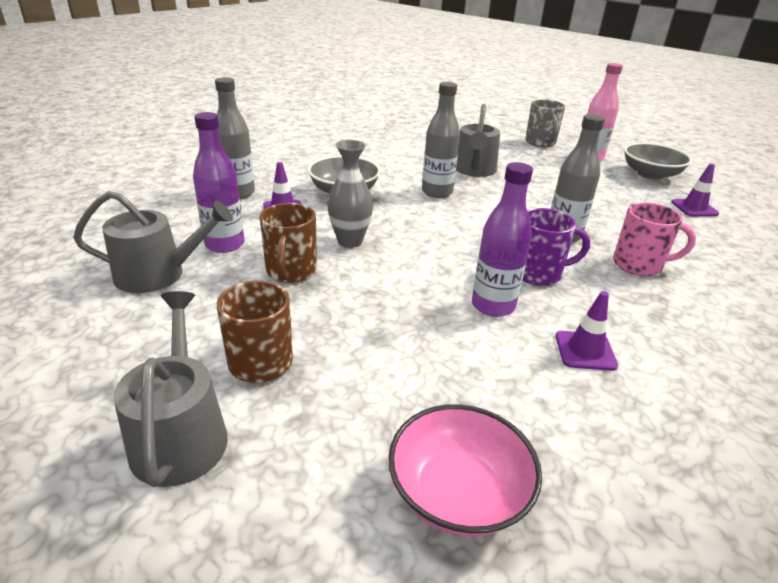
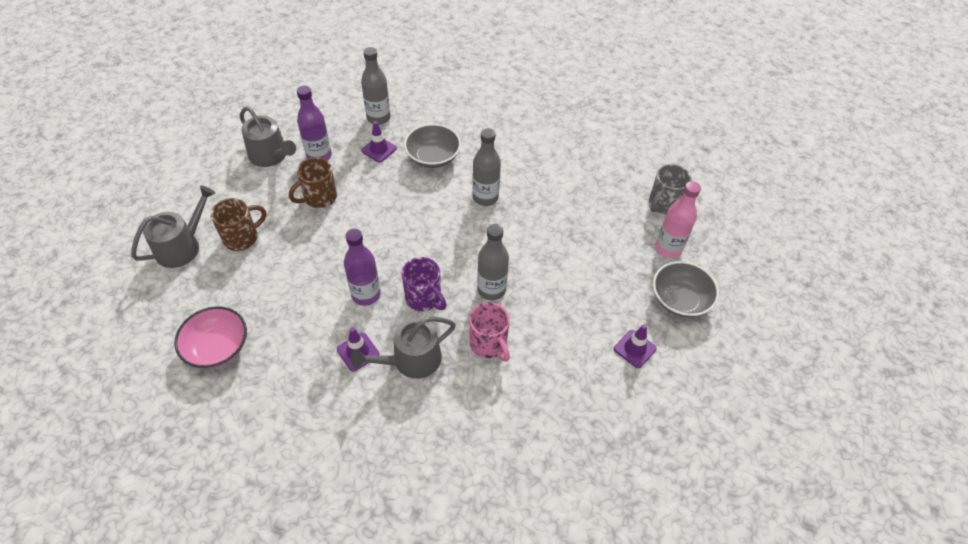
camera: 50 degrees right, 20 degrees up
(350, 241) = (374, 199): grey vase -> none
(474, 170) = (548, 196): grey watering can -> grey watering can (411, 360)

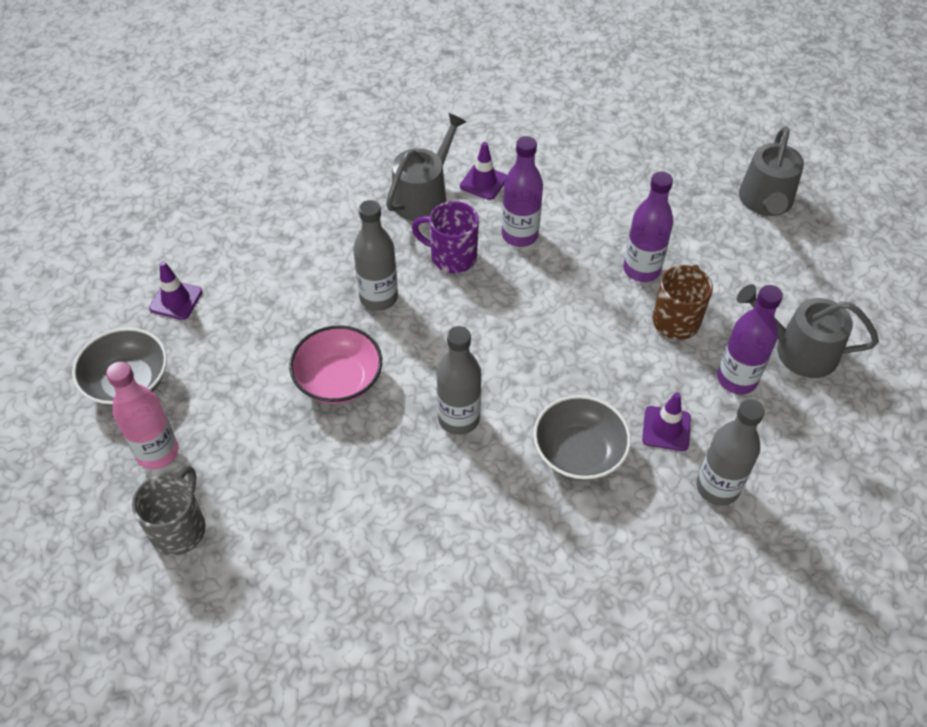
camera: 155 degrees right, 0 degrees up
(217, 347) = (622, 135): pink bowl -> pink bowl (339, 380)
(242, 237) = (713, 236): brown mug -> none
(309, 236) = (641, 269): none -> purple bottle
(489, 344) = (349, 240): pink mug -> none

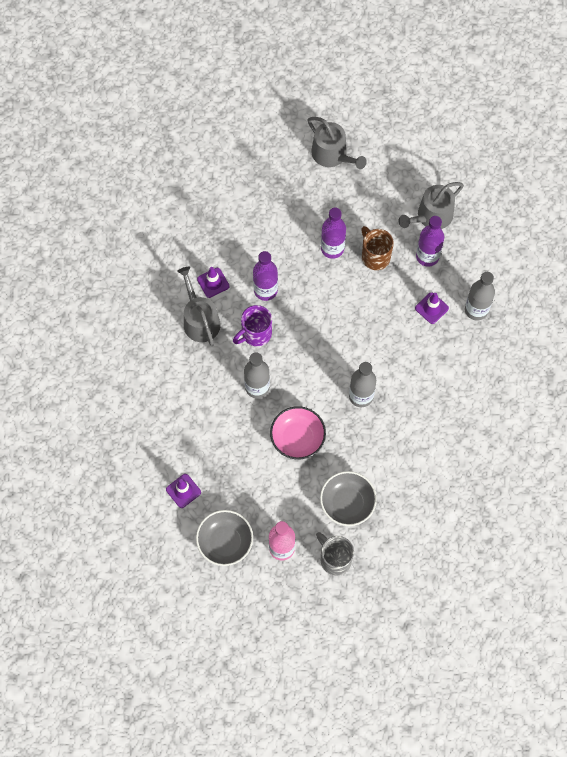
camera: 55 degrees left, 15 degrees up
(579, 452) = (417, 355): grey bowl -> grey bowl (347, 503)

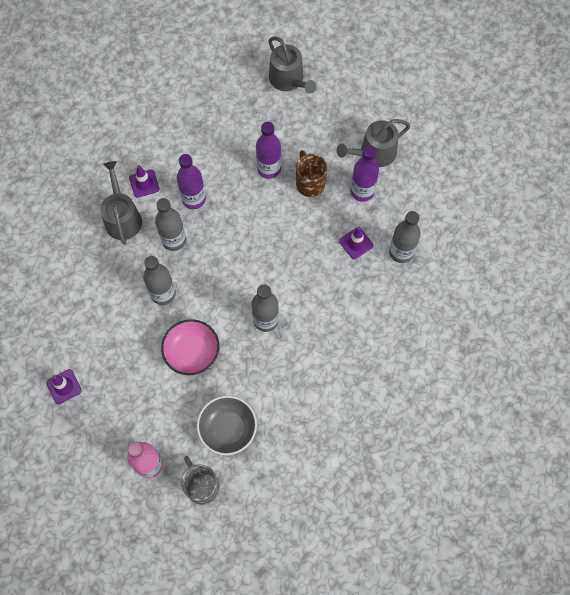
camera: 10 degrees right, 0 degrees up
(225, 542) = (93, 447): grey bowl -> none
(255, 334) = (174, 240): purple mug -> grey bottle

